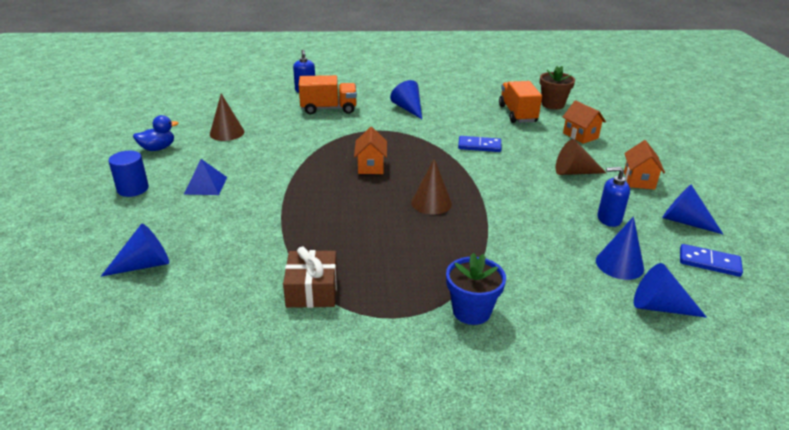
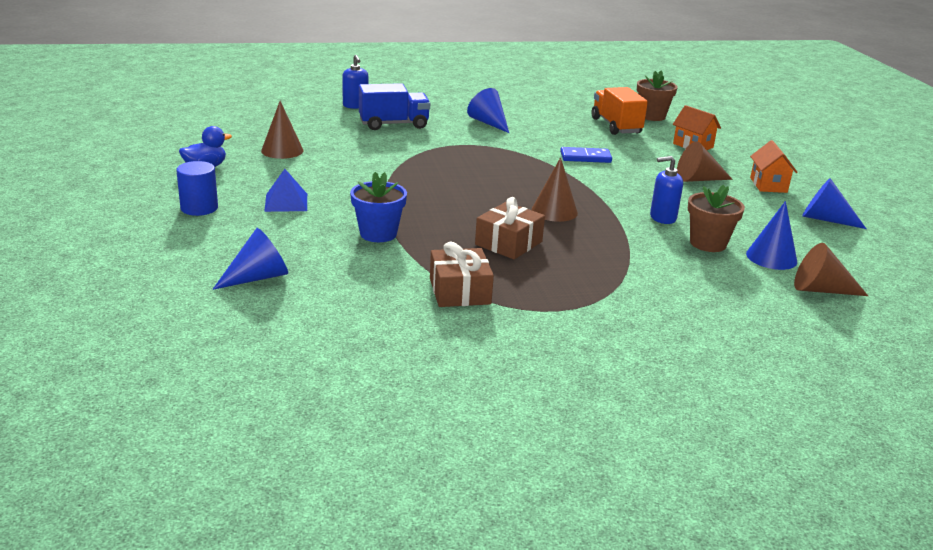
camera: 10 degrees left, 5 degrees down
(328, 109) = (393, 124): orange truck -> blue truck
(371, 166) = (471, 179): orange house -> none
(377, 237) = (508, 243): none -> brown gift
(471, 311) = (636, 301): blue flower pot -> blue flower pot (378, 234)
(562, 245) = (708, 243): none -> brown flower pot
(608, 219) = (748, 220): blue soap dispenser -> blue soap dispenser (662, 218)
(659, 307) = (821, 290): blue cone -> brown cone
(709, 262) = (859, 252): blue domino -> none

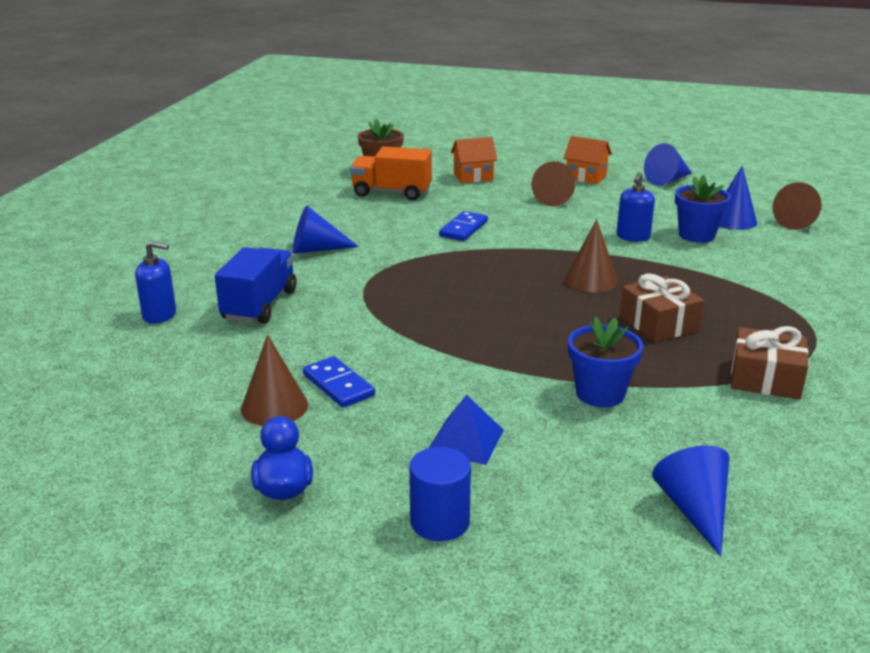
camera: 60 degrees left, 0 degrees up
(319, 160) = (338, 385): none -> blue domino
(708, 243) = (696, 235): brown flower pot -> blue flower pot

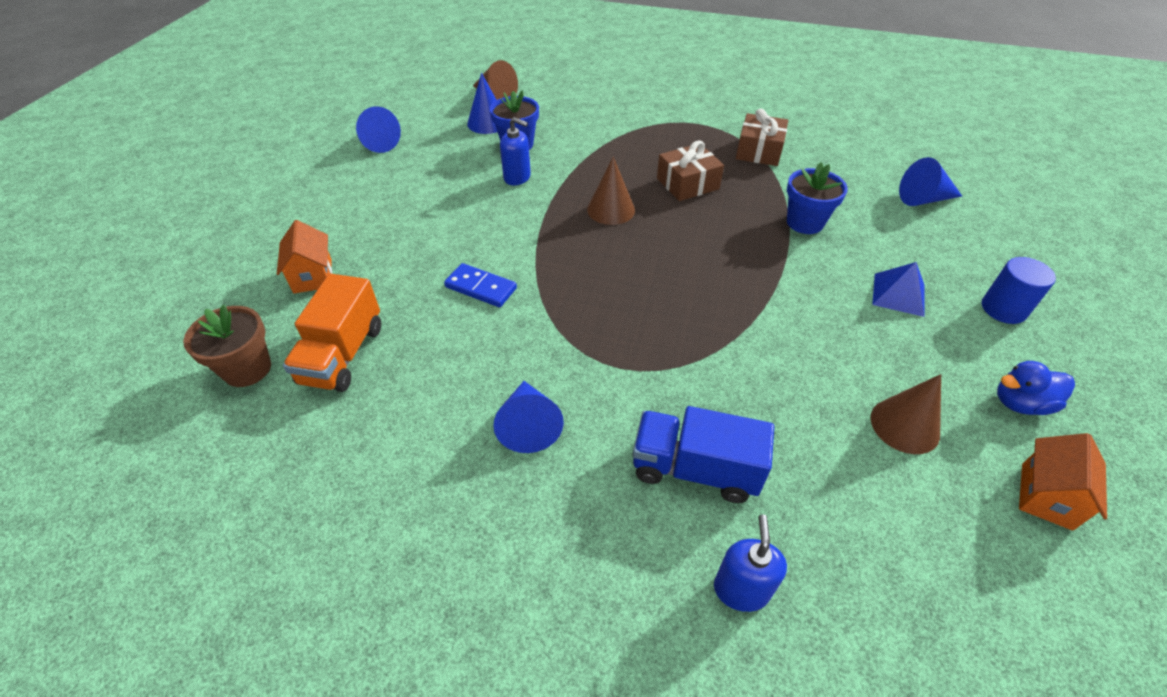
camera: 90 degrees left, 20 degrees up
(338, 385) = (848, 378): blue domino -> none
(555, 198) = (406, 216): brown cone -> none
(586, 177) = (349, 190): orange house -> orange house (1046, 496)

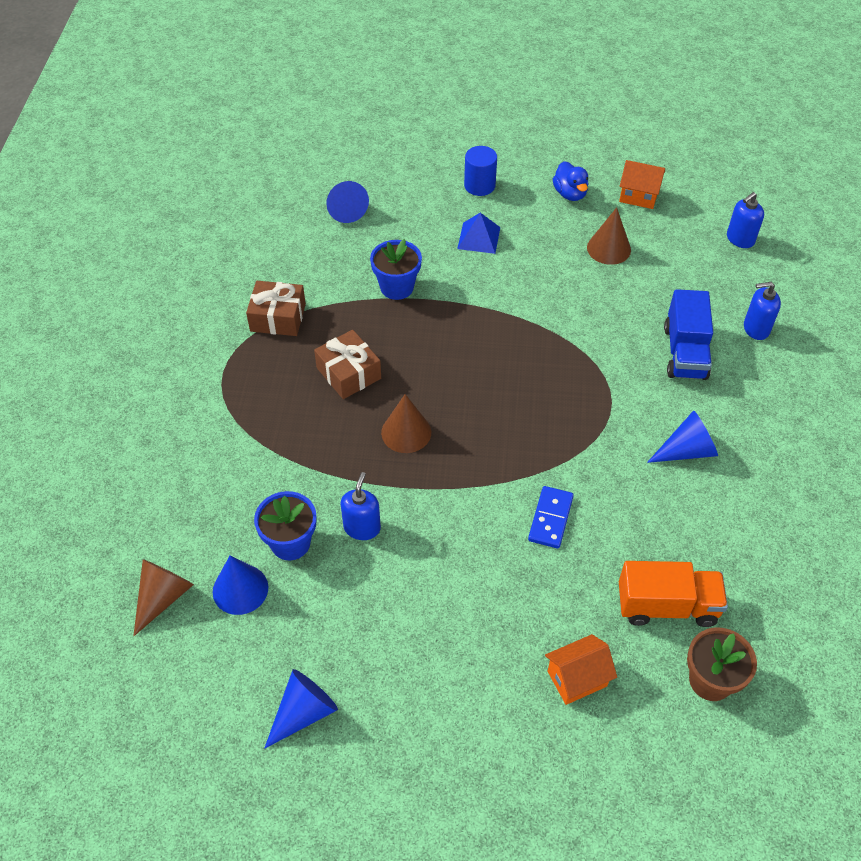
camera: 100 degrees left, 5 degrees up
(972, 639) = (740, 239): none -> blue soap dispenser

